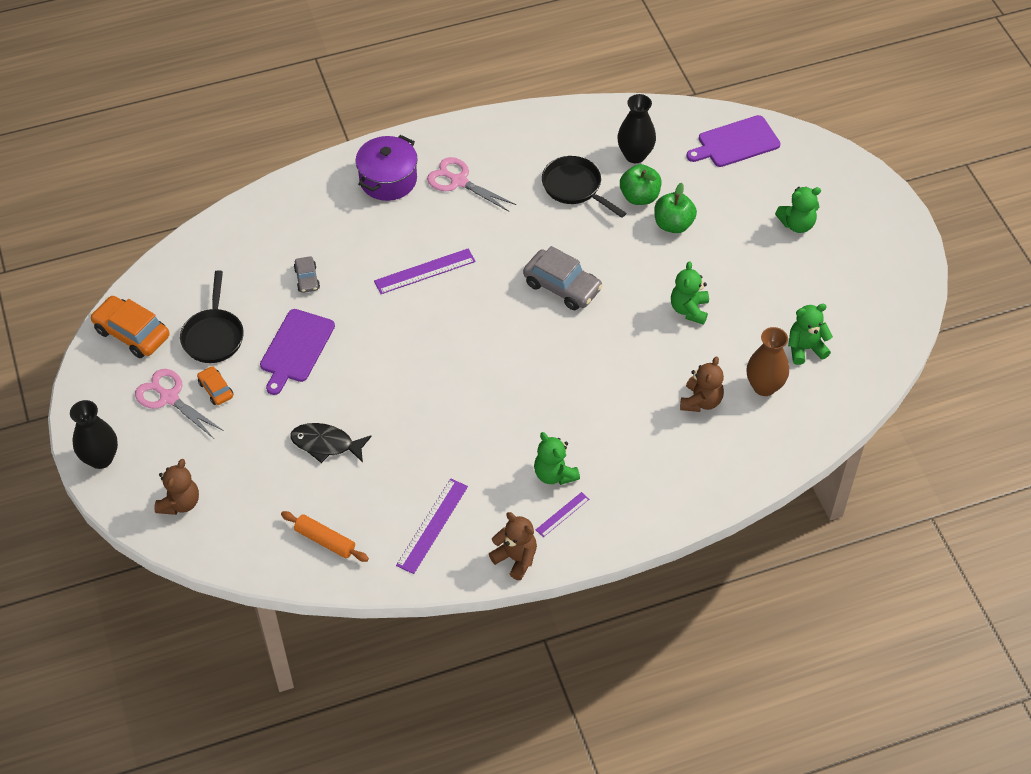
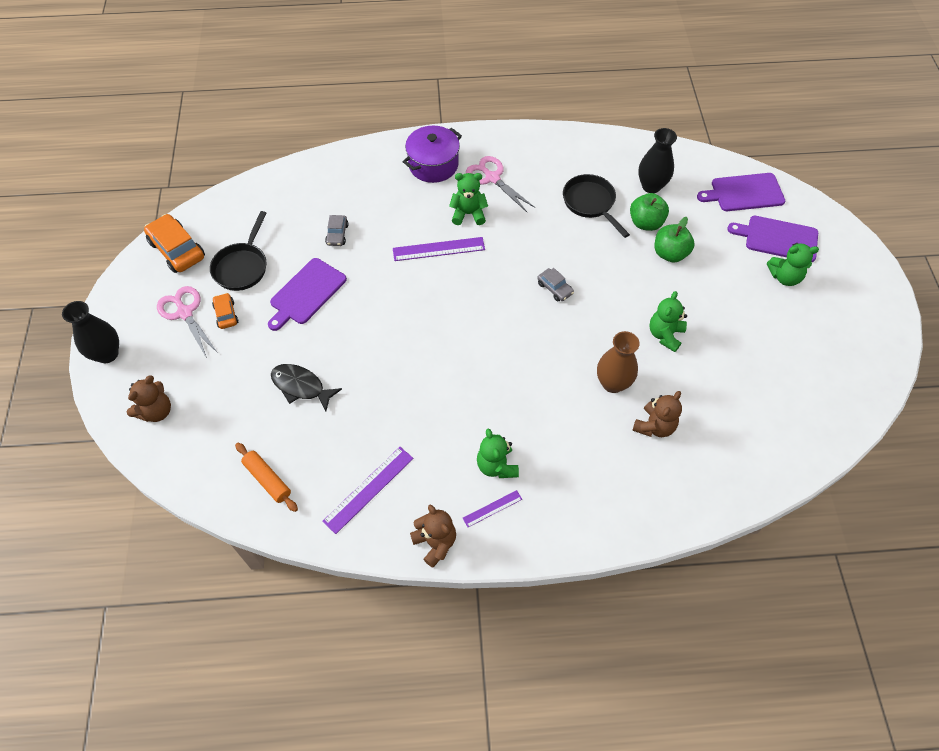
camera: 15 degrees right, 5 degrees up
(562, 286) = (555, 288): grey car -> grey car, size x0.54
(764, 386) = (719, 425): brown vase -> brown vase (613, 383)
(781, 185) = (778, 238): none -> purple cutting board
(805, 348) = (767, 397): green teddy bear -> green teddy bear (468, 214)

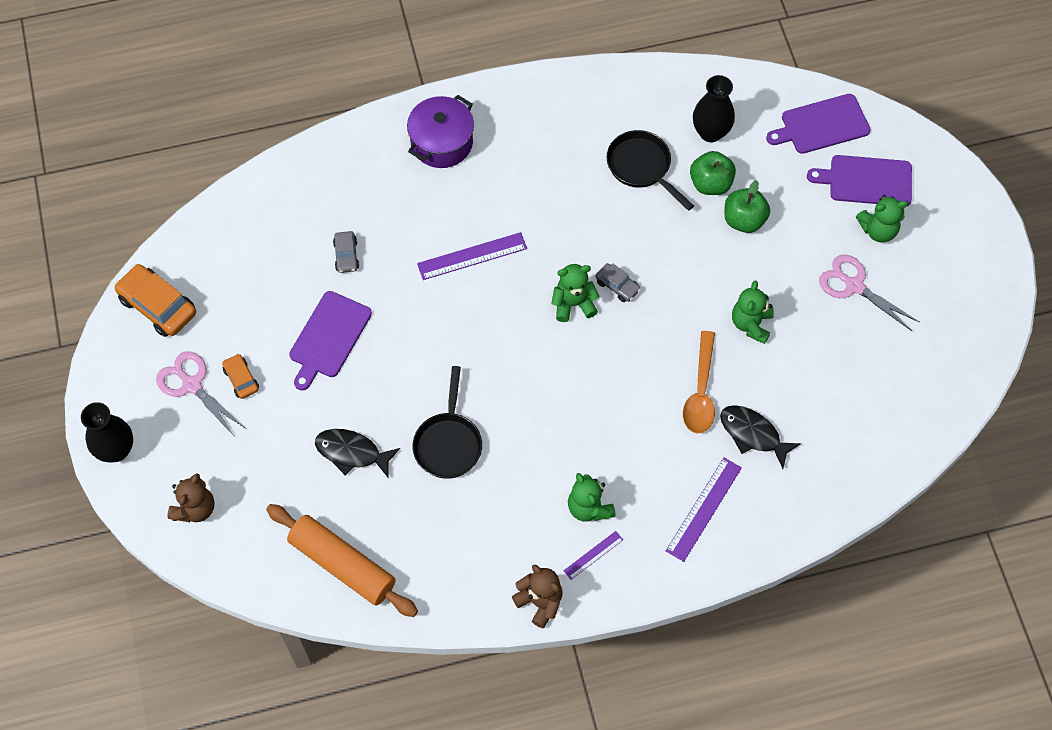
camera: 10 degrees left, 5 degrees up
(242, 267) = (243, 316): black pan -> black pan (448, 443)
(267, 479) = (342, 564): orange rolling pin -> orange rolling pin, size x1.73
(369, 489) = (456, 556): purple ruler -> purple ruler (704, 509)
(468, 214) = (498, 204): green teddy bear -> green teddy bear (573, 304)
(492, 178) = (517, 150): pink scissors -> pink scissors (854, 286)
(613, 383) = (700, 392): brown vase -> orange spoon
(654, 426) = (753, 434): brown teddy bear -> black fish

